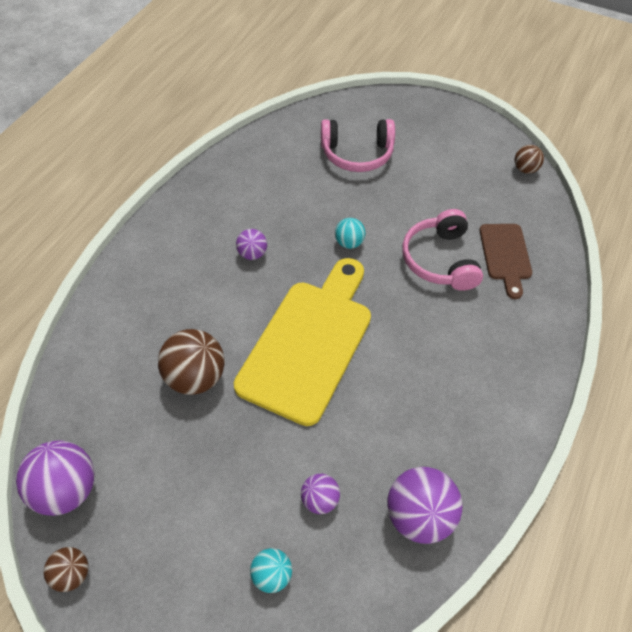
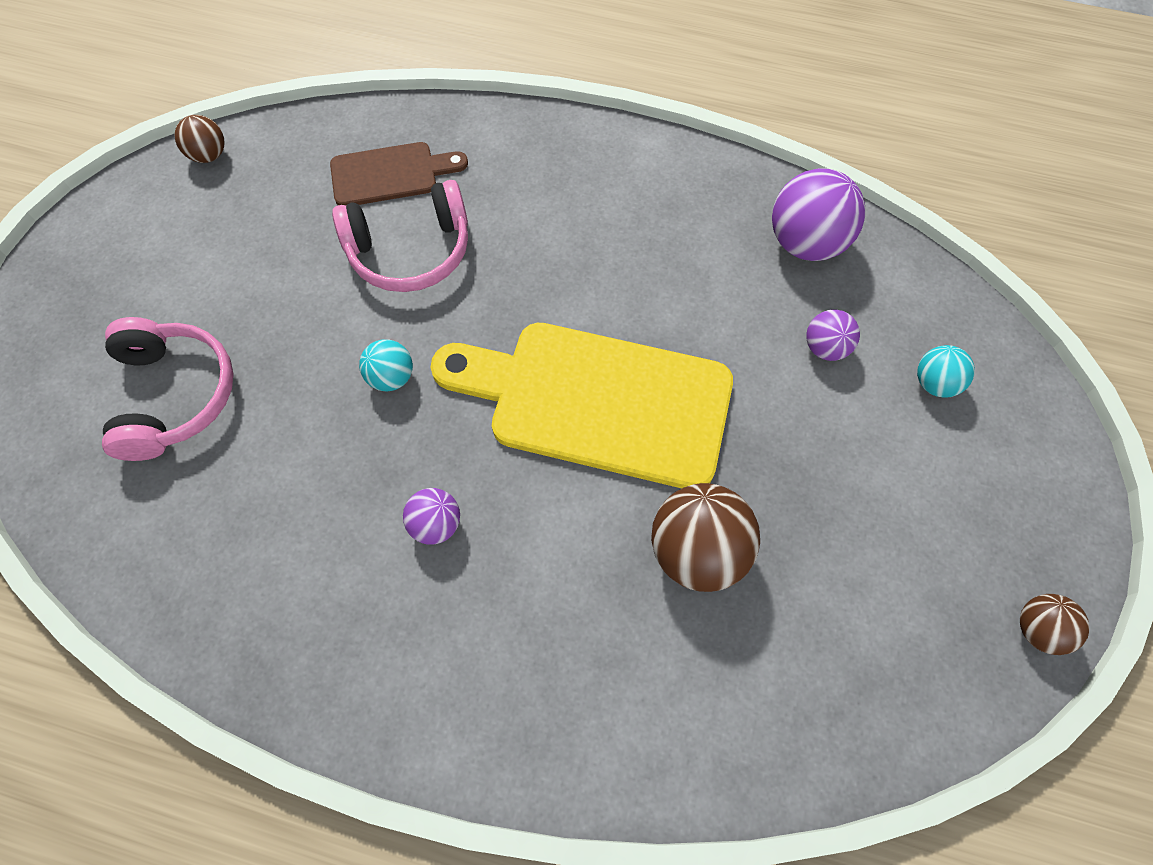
camera: 100 degrees left, 10 degrees up
(67, 489) = (935, 686): purple ball -> none

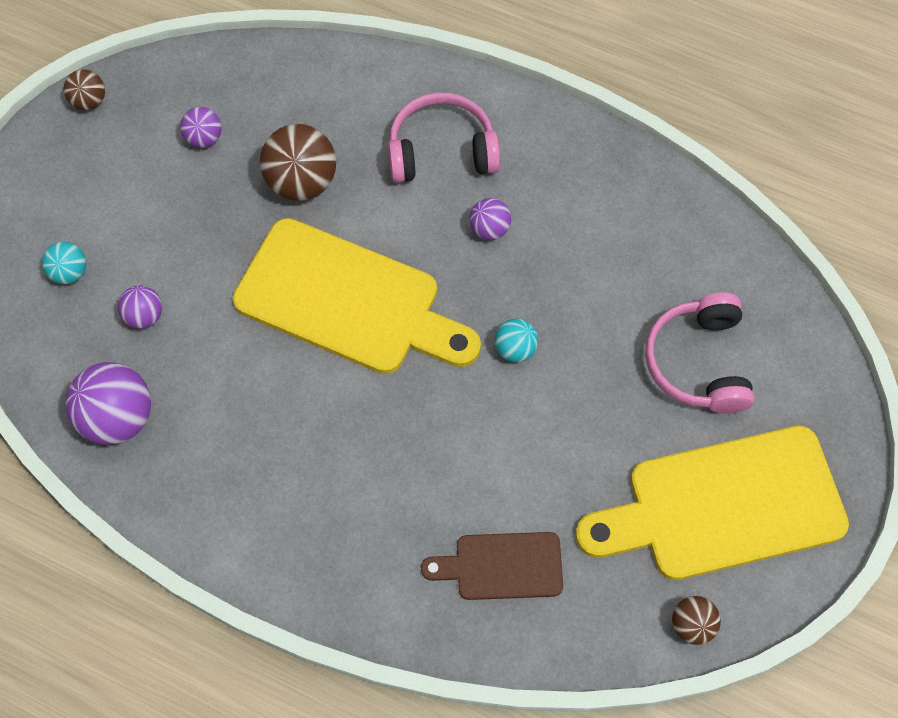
camera: 170 degrees left, 0 degrees up
(165, 255) = (723, 506): none -> yellow cutting board
(410, 251) = (489, 470): pink headphones -> pink headphones (441, 150)
(852, 596) = (204, 138): none -> purple ball

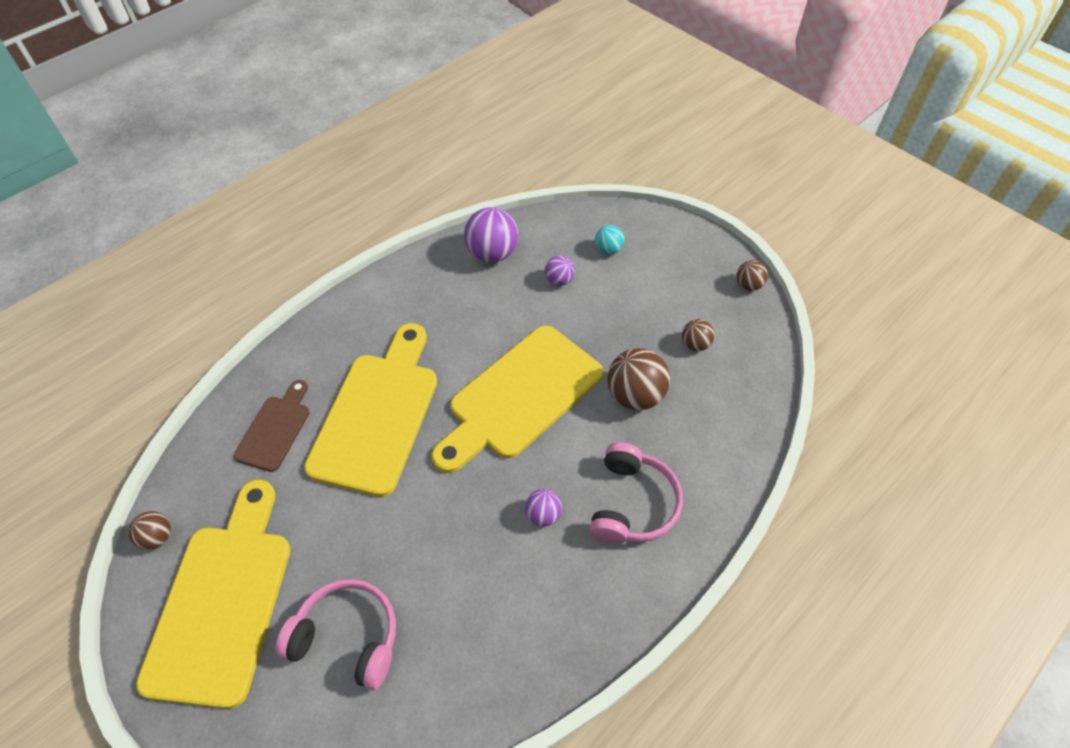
camera: 110 degrees right, 10 degrees down
(204, 138) = (695, 344): purple ball -> brown ball
(434, 452) = (377, 415): none -> yellow cutting board
(515, 349) = (429, 496): turquoise ball -> none

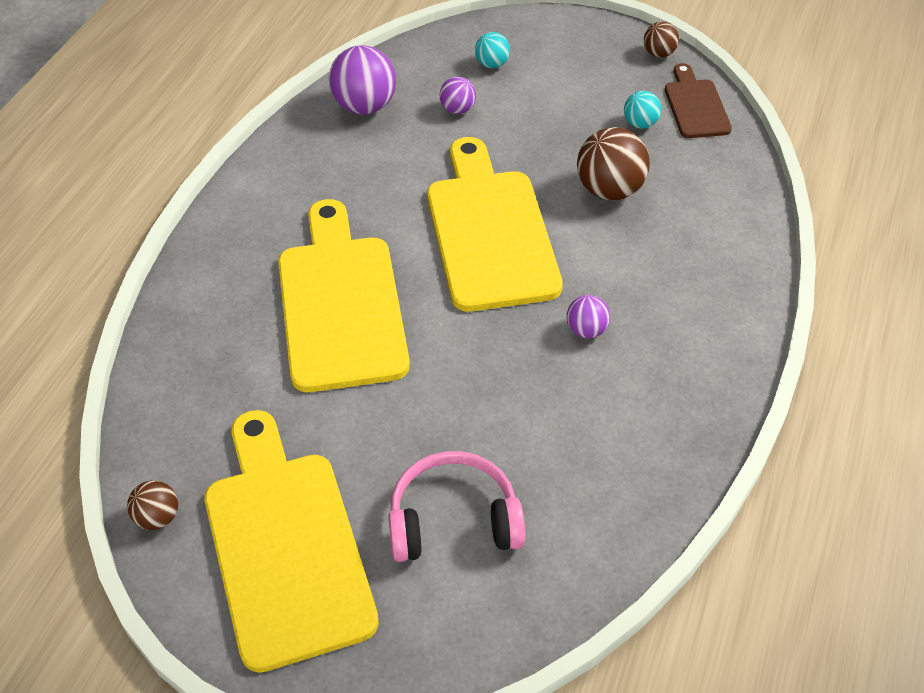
camera: 25 degrees left, 5 degrees down
(275, 429) = (227, 360): brown cutting board -> brown cutting board (695, 106)
(520, 396) = (489, 232): yellow cutting board -> yellow cutting board turned 150 degrees clockwise
(632, 503) = (670, 287): pink headphones -> none
(695, 344) = (640, 124): brown ball -> turquoise ball

